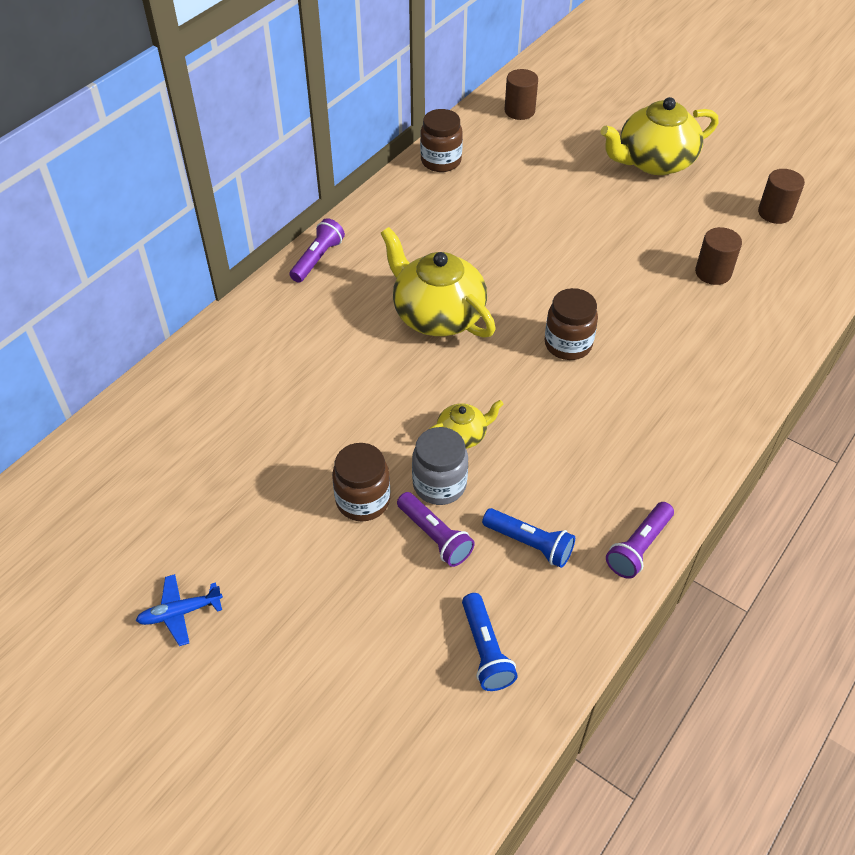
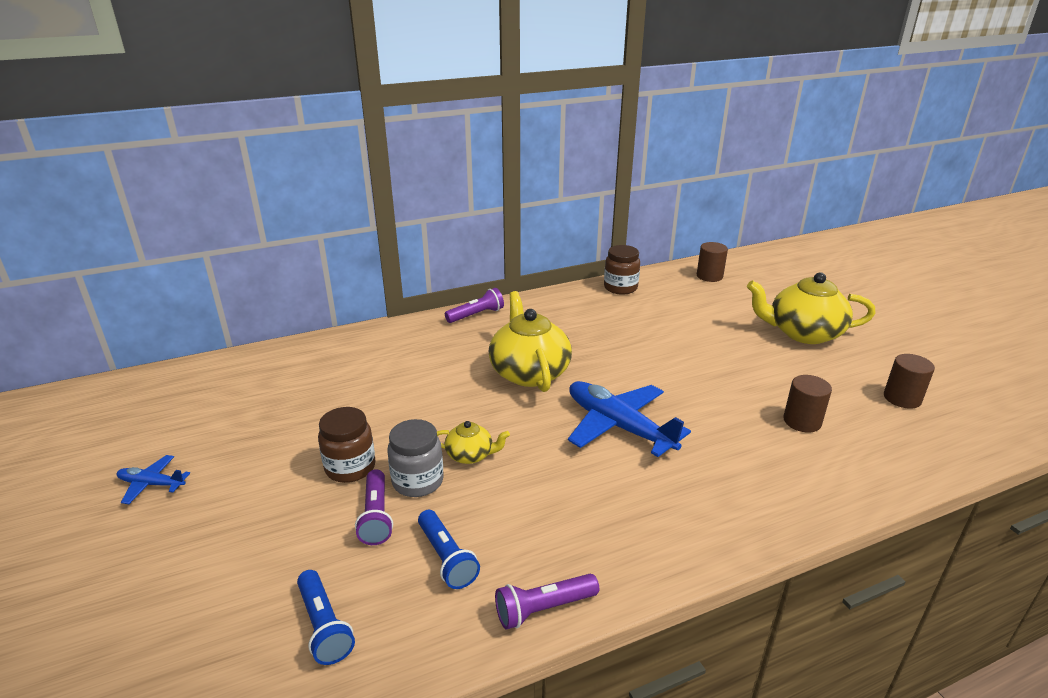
camera: 30 degrees right, 20 degrees down
(485, 650) = (324, 626): blue flashlight -> blue flashlight turned 45 degrees counterclockwise
(568, 344) = (618, 426): brown jar -> blue plane

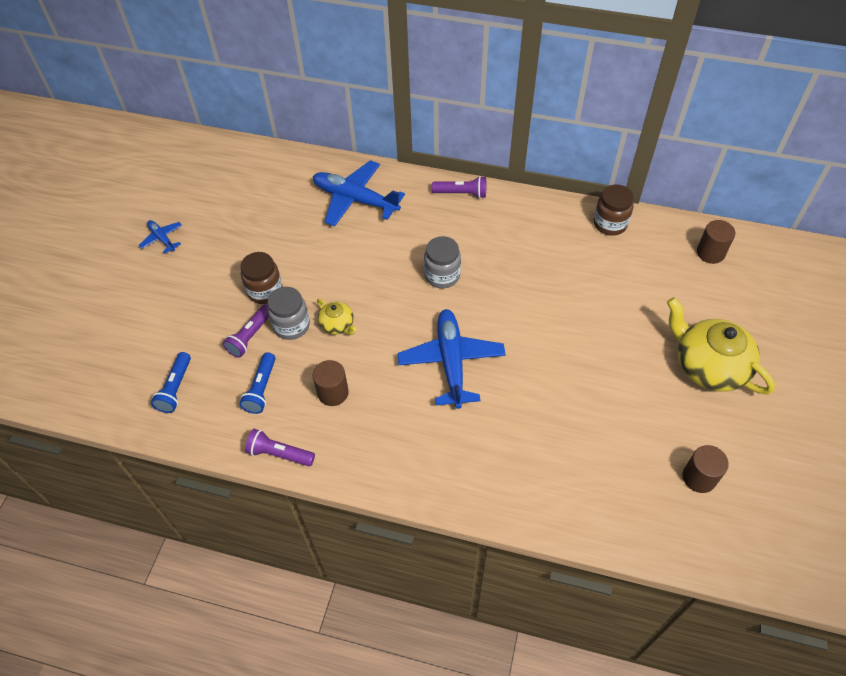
camera: 40 degrees right, 25 degrees up
(375, 356) = (355, 199): none -> blue plane
(529, 372) = (442, 275): yellow teapot -> grey jar
(802, 421) = (586, 443): brown cylinder -> brown cylinder (333, 392)

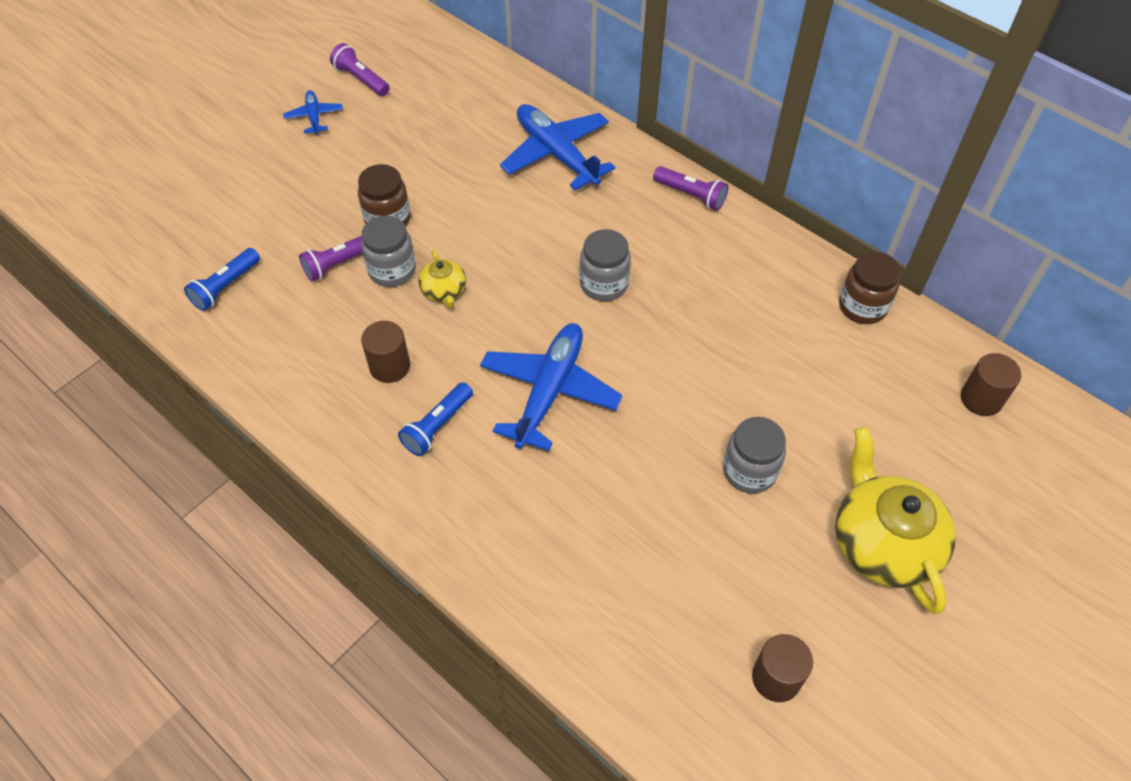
camera: 25 degrees right, 0 degrees up
(261, 389) = (314, 327): blue flashlight -> blue flashlight (437, 426)
(279, 454) = (288, 408): purple flashlight -> purple flashlight (361, 79)
(606, 357) = (749, 471): none -> grey jar

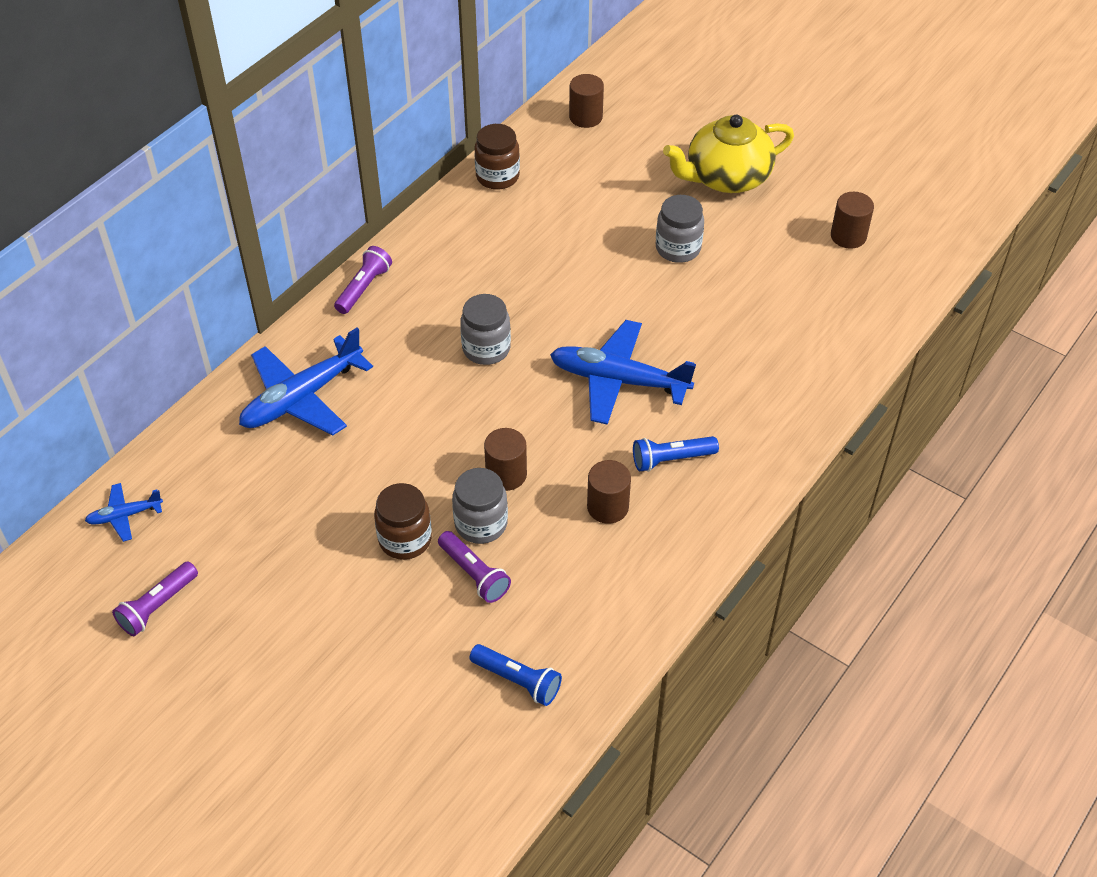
camera: 95 degrees left, 5 degrees down
(314, 117) = (228, 646): blue plane -> blue plane (124, 515)
(437, 426) = (671, 459): blue flashlight -> blue flashlight turned 135 degrees clockwise
(444, 291) = (506, 474): yellow teapot -> brown cylinder

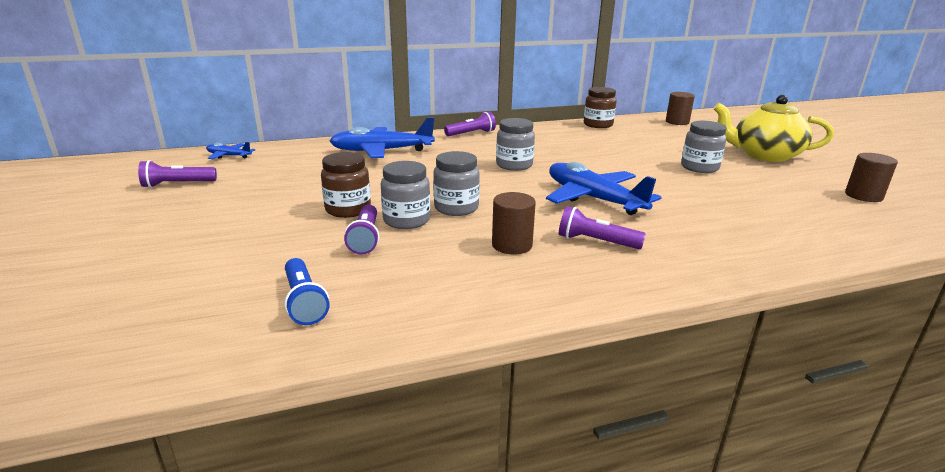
camera: 35 degrees right, 25 degrees down
(506, 474) = (456, 208): brown cylinder -> grey jar
(671, 459) = (596, 242): blue flashlight -> purple flashlight

